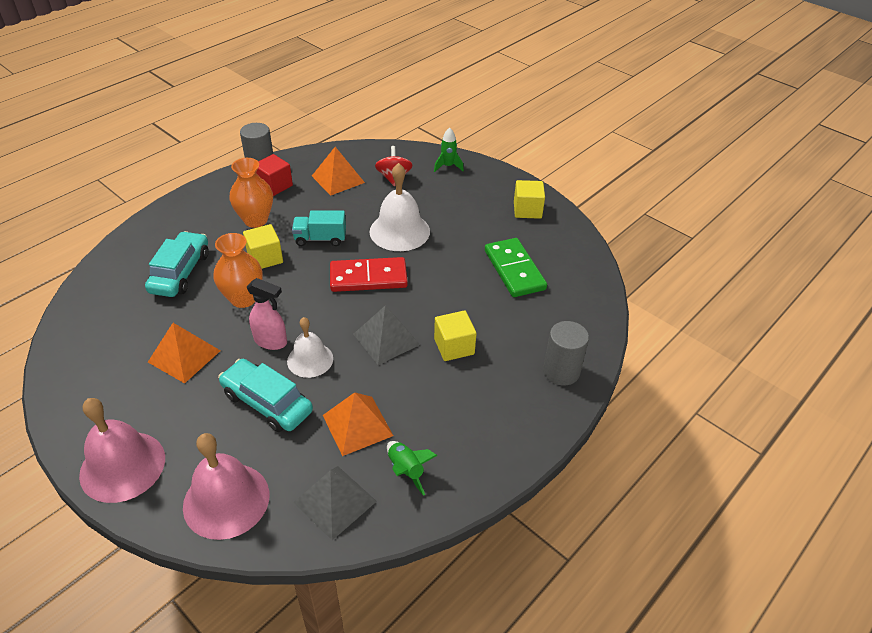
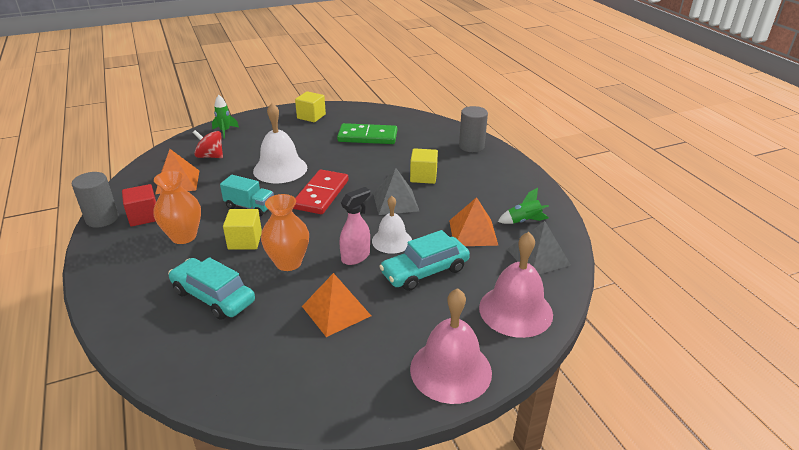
camera: 65 degrees left, 10 degrees down
(320, 239) = (249, 207): turquoise truck -> turquoise truck turned 90 degrees counterclockwise

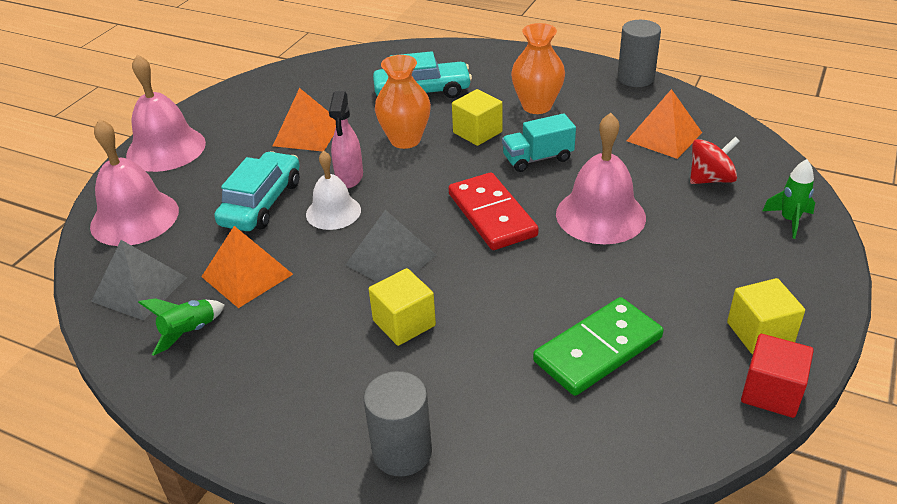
camera: 140 degrees right, 5 degrees up
(144, 216) = (608, 98): red cube -> red cube (771, 392)
(280, 169) = (600, 215): white bell -> pink bell

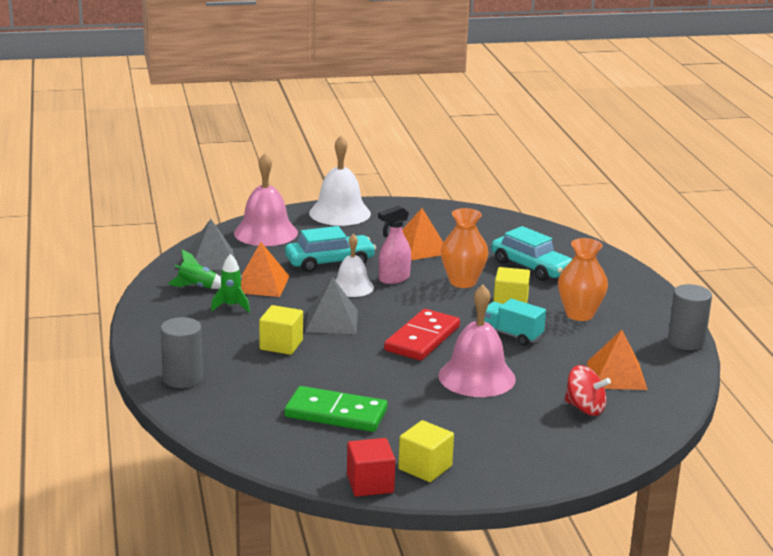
camera: 50 degrees right, 15 degrees down
(166, 148) = (340, 213): pink bell -> white bell
(789, 220) = (576, 453): green rocket -> green rocket (231, 306)

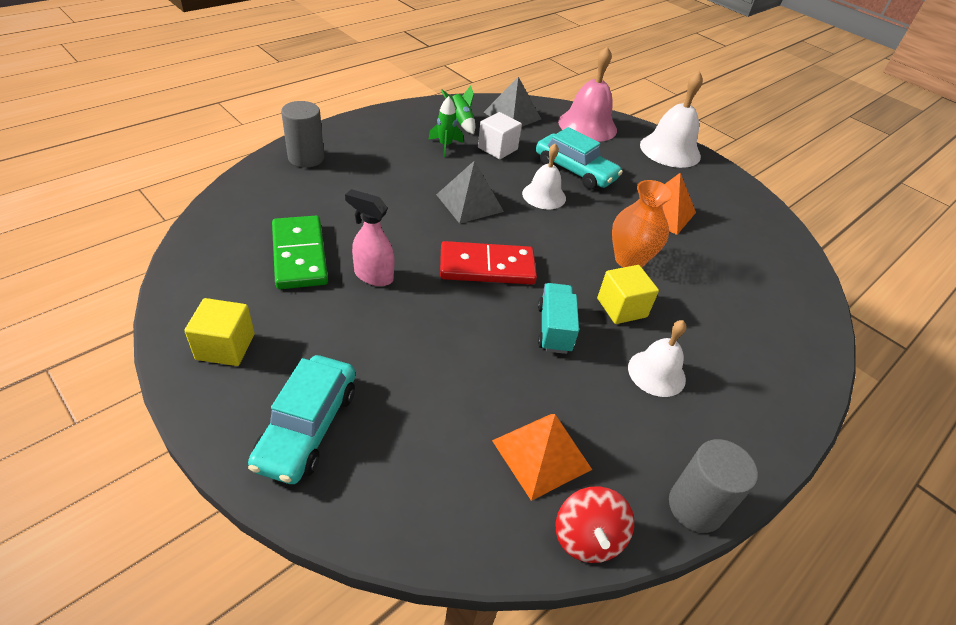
camera: 55 degrees right, 20 degrees up
(261, 284) = (497, 148): orange pyramid -> white cube
(281, 345) = (402, 188): yellow cube -> none
(370, 484) = (175, 317): red cube -> none
(393, 279) = (585, 215): pink spray bottle -> pink spray bottle (373, 276)
(476, 377) = (440, 329): pink bell -> none
(531, 267) = (718, 300): turquoise car -> turquoise car (307, 427)
(579, 314) = (656, 373): orange vase -> white bell
(585, 408) = (437, 447): red spinning top -> red spinning top (587, 537)

